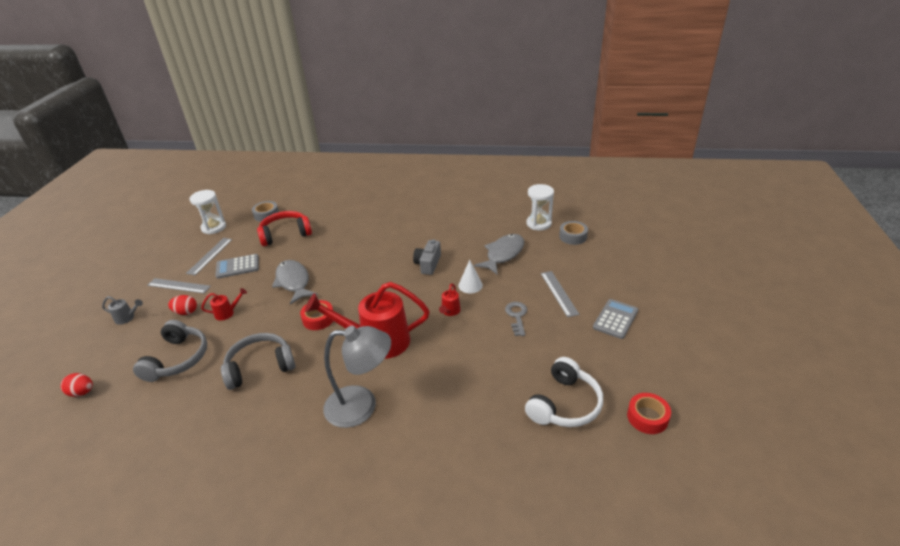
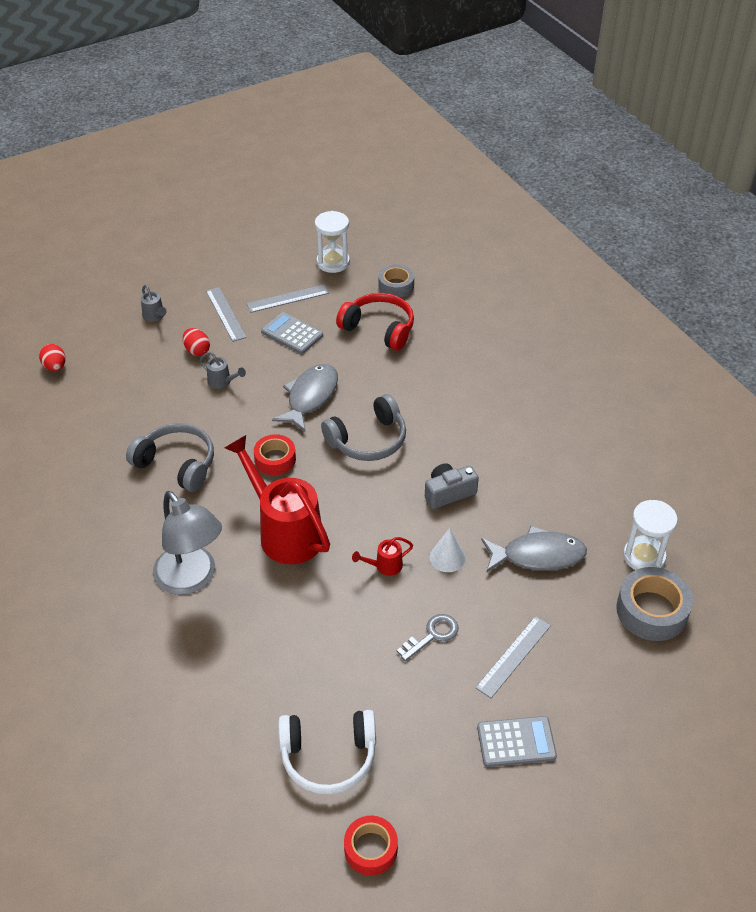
camera: 50 degrees right, 10 degrees up
(178, 359) = (138, 396): grey headphones -> grey headphones (368, 440)
(227, 313) = (222, 382): red watering can -> grey watering can
(573, 236) = (652, 611): grey tape -> grey tape, size x1.54

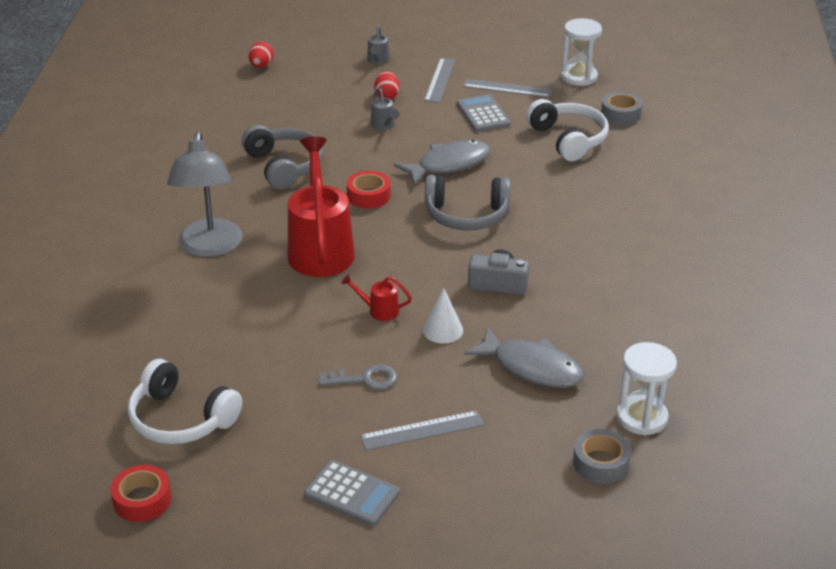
camera: 35 degrees right, 10 degrees down
(379, 328) = (568, 139): red headphones -> white headphones
(652, 611) = (600, 463): grey tape -> grey tape, size x0.65

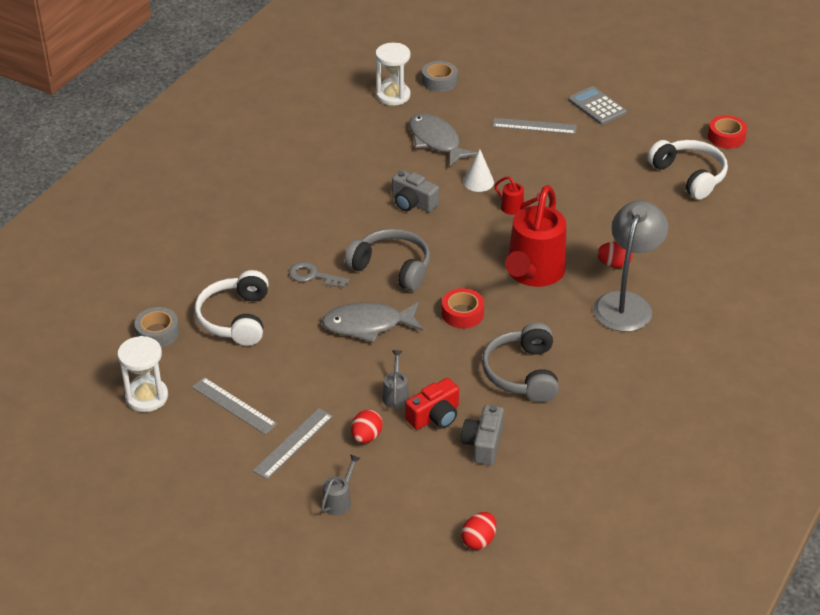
camera: 155 degrees left, 5 degrees up
(238, 281) = (613, 264): none -> red egg
(290, 114) = (483, 444): none -> grey camera
(341, 121) = (435, 416): none -> red camera
(365, 379) = (553, 165): grey key -> grey key (313, 276)
(483, 114) = (288, 377): grey calculator -> none

